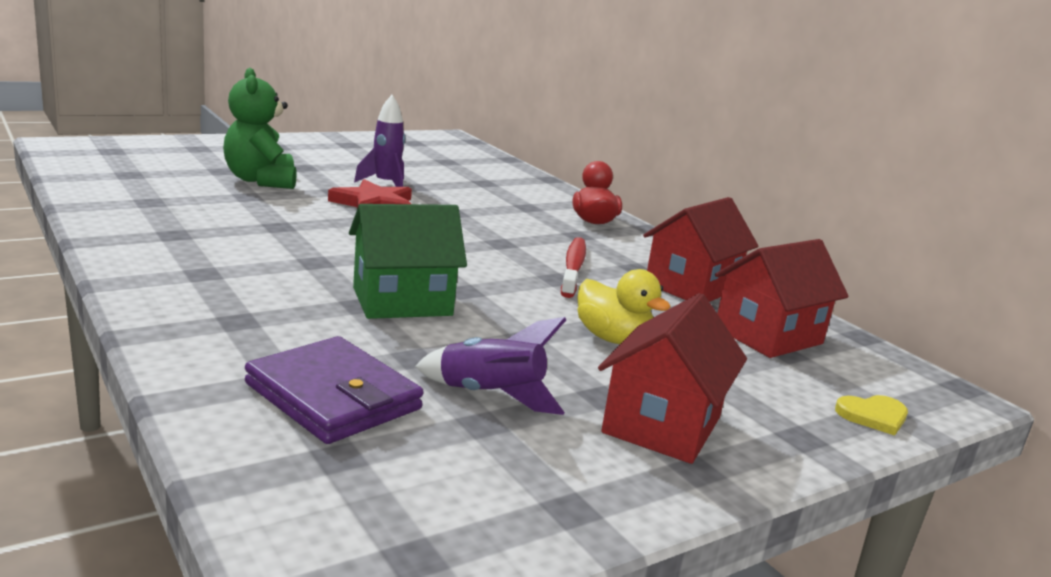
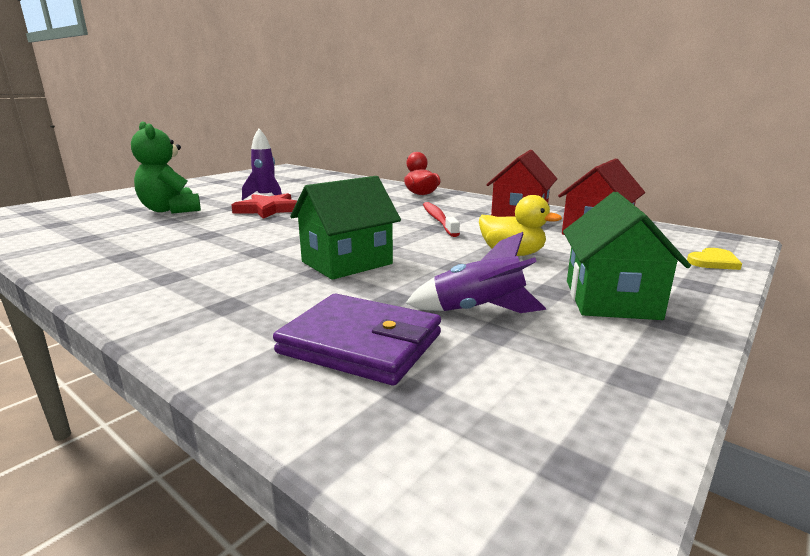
camera: 15 degrees left, 0 degrees up
(662, 425) = (611, 299): red house -> green house

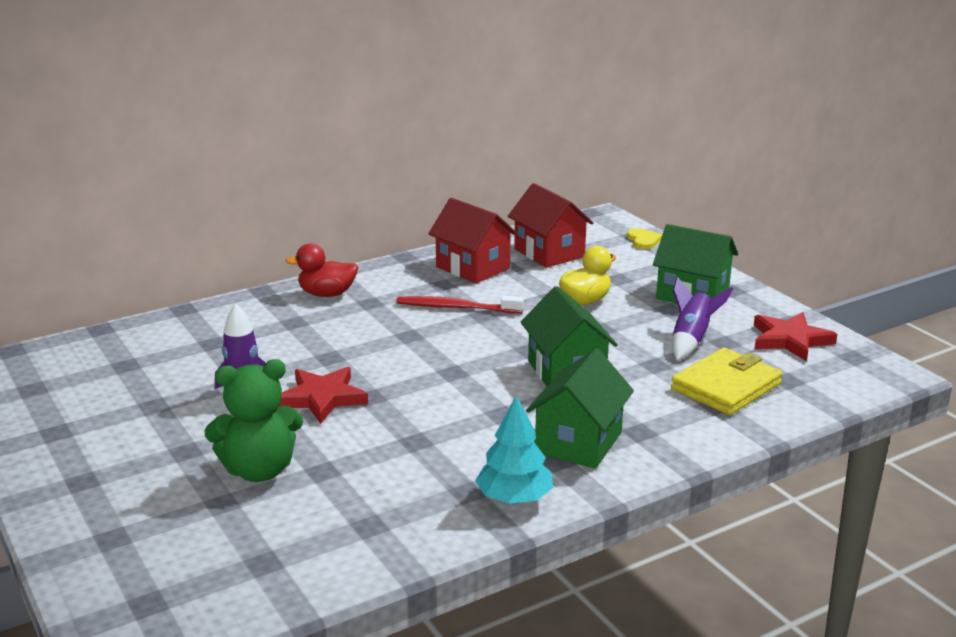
camera: 70 degrees left, 5 degrees up
(104, 270) = (514, 498): none -> turquoise tree
(203, 281) = (578, 442): none -> green house
(360, 344) = (726, 386): purple wallet -> yellow wallet
(563, 384) = (790, 340): none -> red star

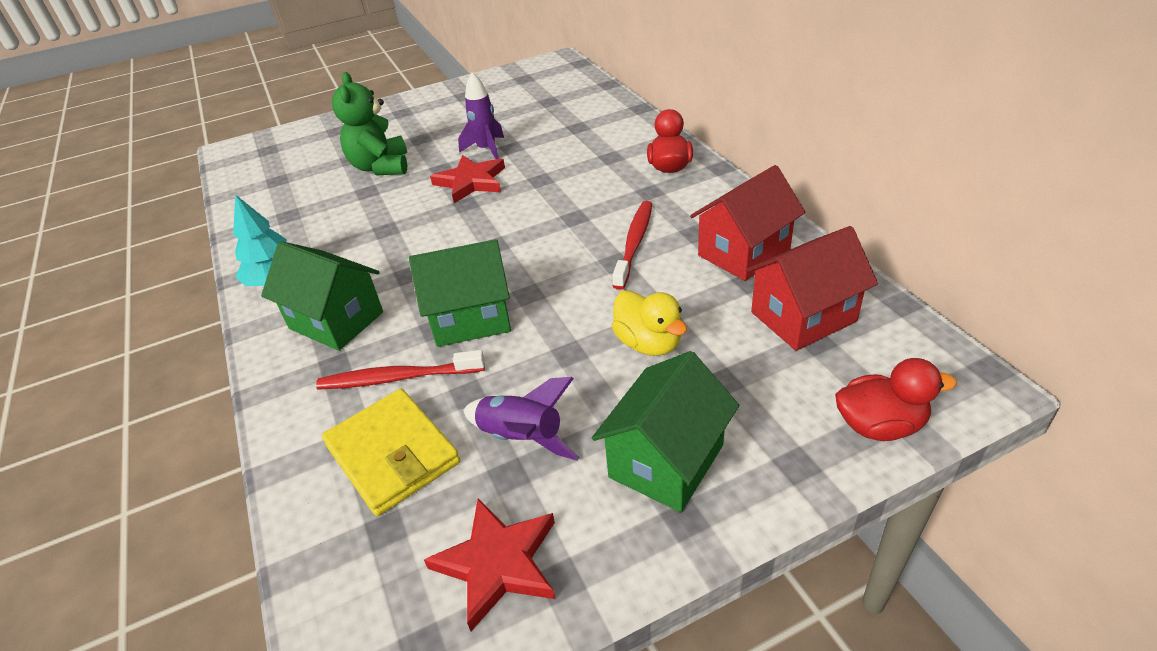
camera: 100 degrees right, 15 degrees up
(643, 240) = (879, 425): yellow heart -> red duck
(647, 396) = (399, 378): none -> red toothbrush

